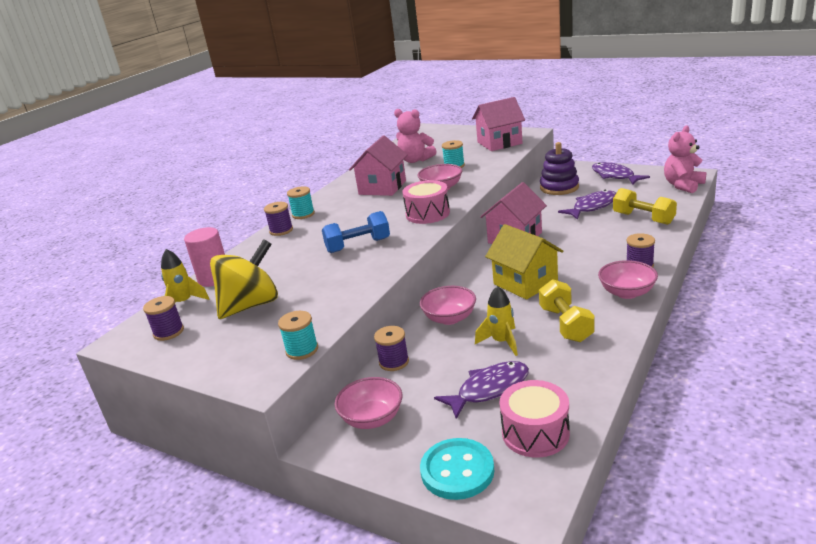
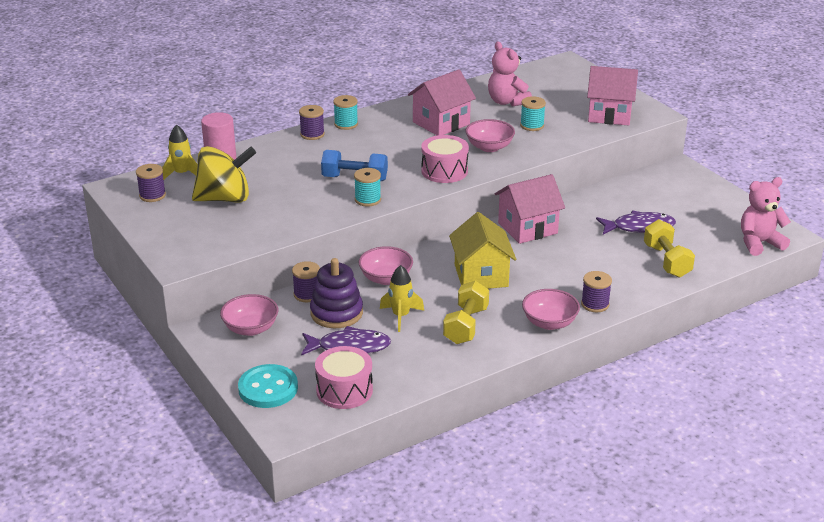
camera: 25 degrees right, 5 degrees up
(302, 350) = (225, 252): turquoise spool -> turquoise spool (367, 200)
(559, 187) = (639, 191): purple stacking toy -> purple stacking toy (336, 313)
(614, 176) = (711, 201): purple fish -> none

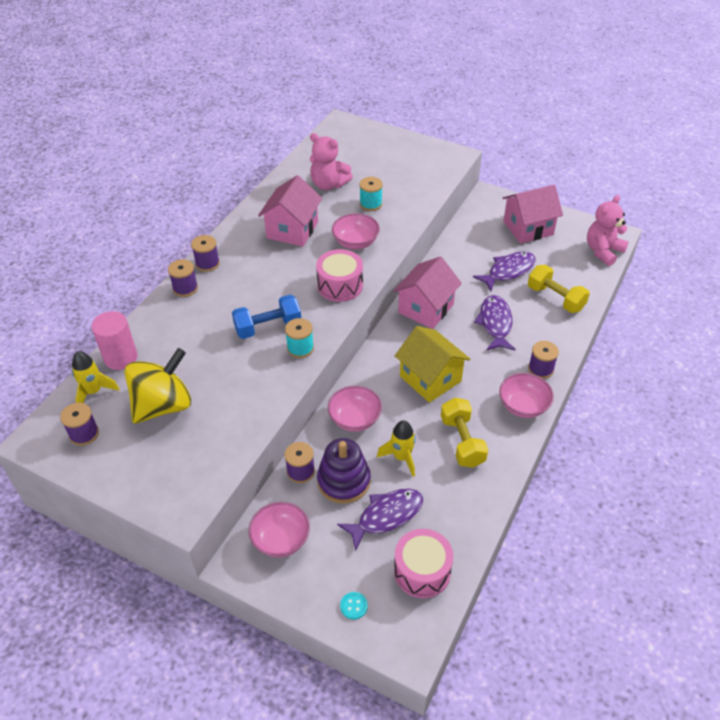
camera: 30 degrees left, 15 degrees up
(268, 388) = (354, 606): turquoise button -> turquoise button, size x0.44
(346, 124) = (207, 263): turquoise spool -> purple spool
(584, 259) = (495, 323): none -> purple fish
(609, 115) = (422, 169): pink house -> pink house (528, 228)

